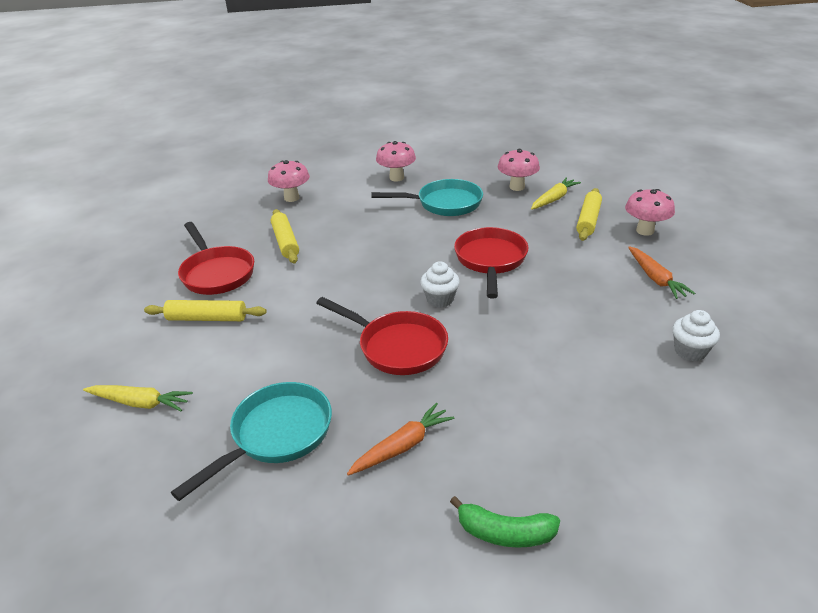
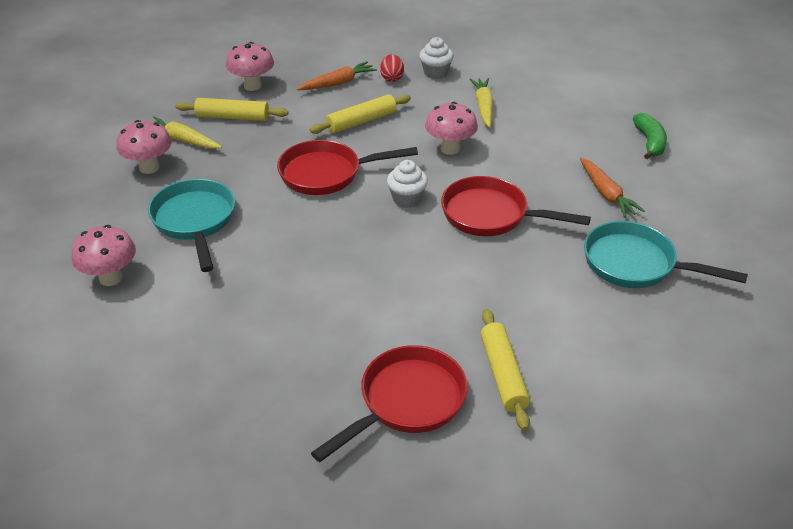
camera: 105 degrees left, 5 degrees up
(140, 403) = (655, 375): yellow carrot -> yellow carrot (483, 107)
(285, 242) = (313, 353): yellow rolling pin -> yellow rolling pin (361, 121)
(291, 198) = (175, 385): pink mushroom -> pink mushroom (450, 149)
(397, 346) = (491, 215): red pan -> red pan turned 90 degrees counterclockwise
(402, 446) = (606, 193): orange carrot -> orange carrot turned 150 degrees counterclockwise
(671, 315) = (392, 78): none -> red egg

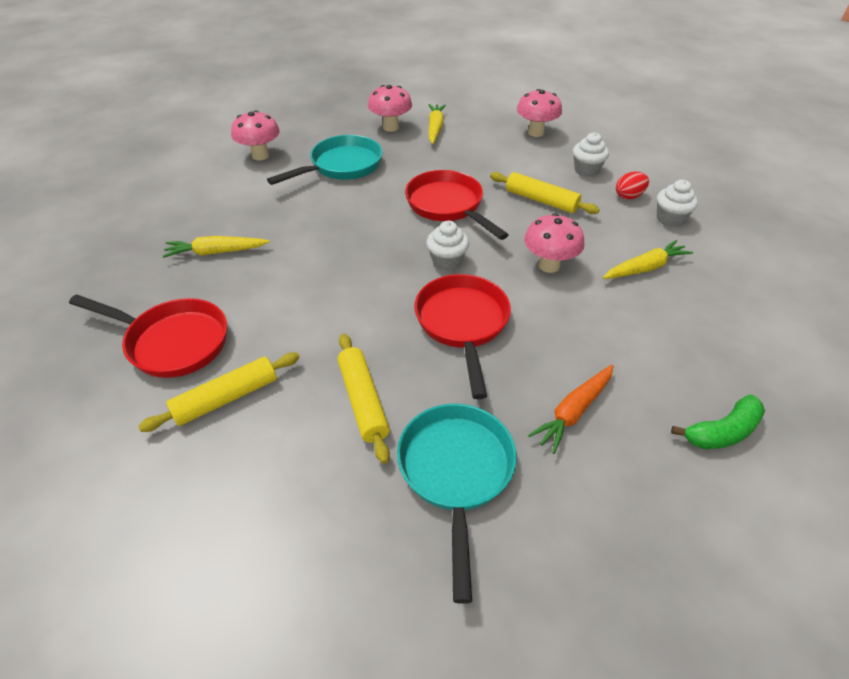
camera: 65 degrees right, 5 degrees up
(232, 117) = (484, 138): yellow rolling pin -> yellow rolling pin (363, 401)
(280, 347) = (216, 252): none -> yellow carrot
(338, 83) = (586, 170): orange carrot -> white cupcake

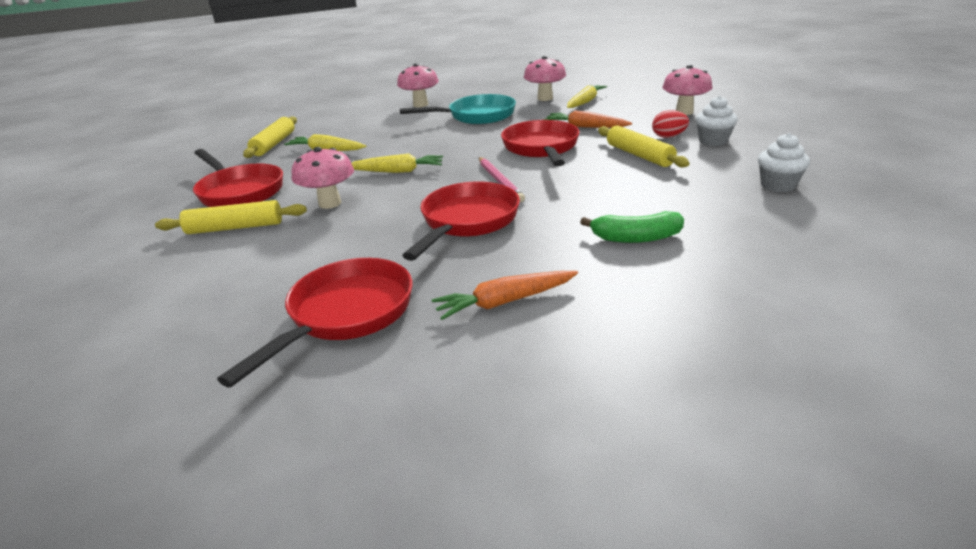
camera: 30 degrees right, 15 degrees down
(363, 401) = (327, 251): yellow rolling pin -> yellow rolling pin (274, 144)
(447, 261) = (500, 181): white cupcake -> pink pencil
(455, 473) = (345, 314): turquoise pan -> red pan
(465, 167) = (585, 127): none -> orange carrot
(549, 265) = (597, 198): pink mushroom -> pink mushroom (330, 203)
(629, 196) = (744, 163): red egg -> red egg (668, 136)
(645, 268) = (706, 216): yellow carrot -> yellow carrot (397, 171)
(722, 432) = (661, 360): green banana -> green banana (636, 238)

